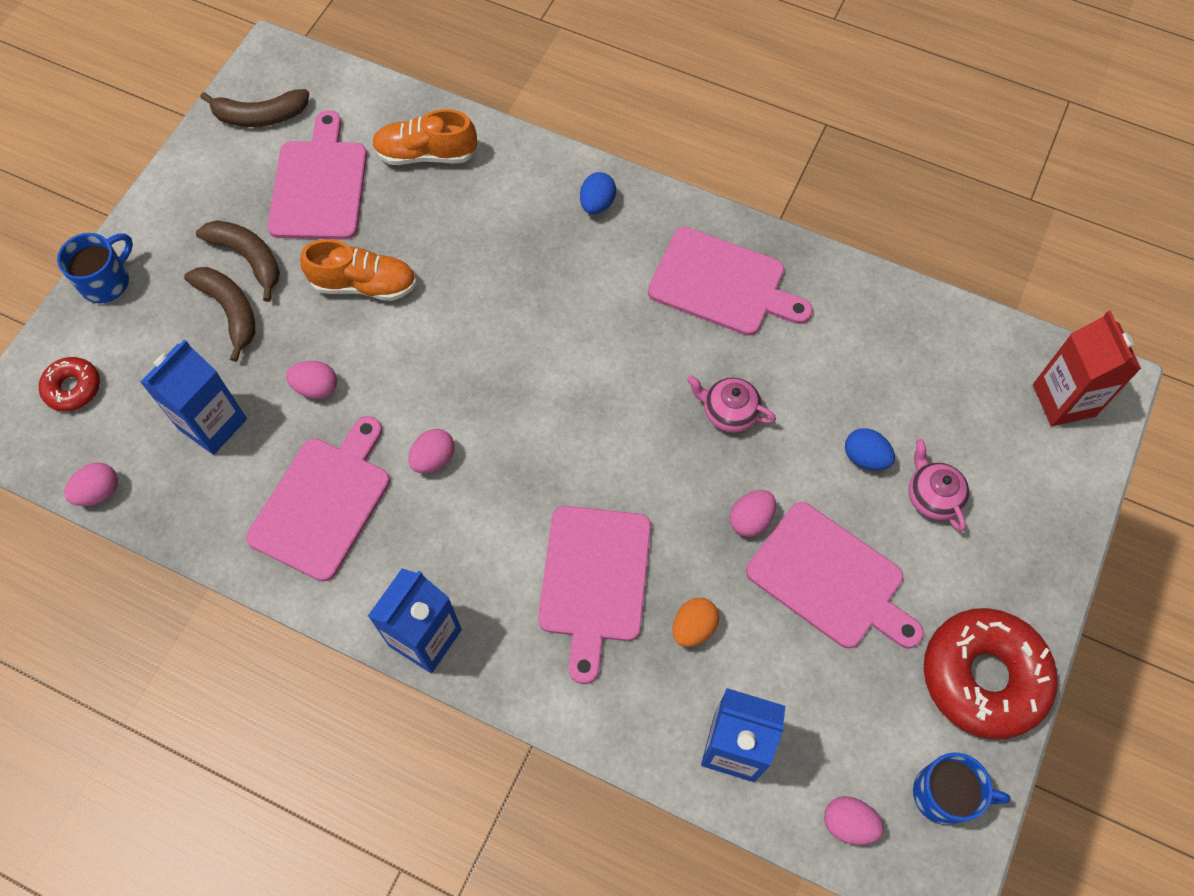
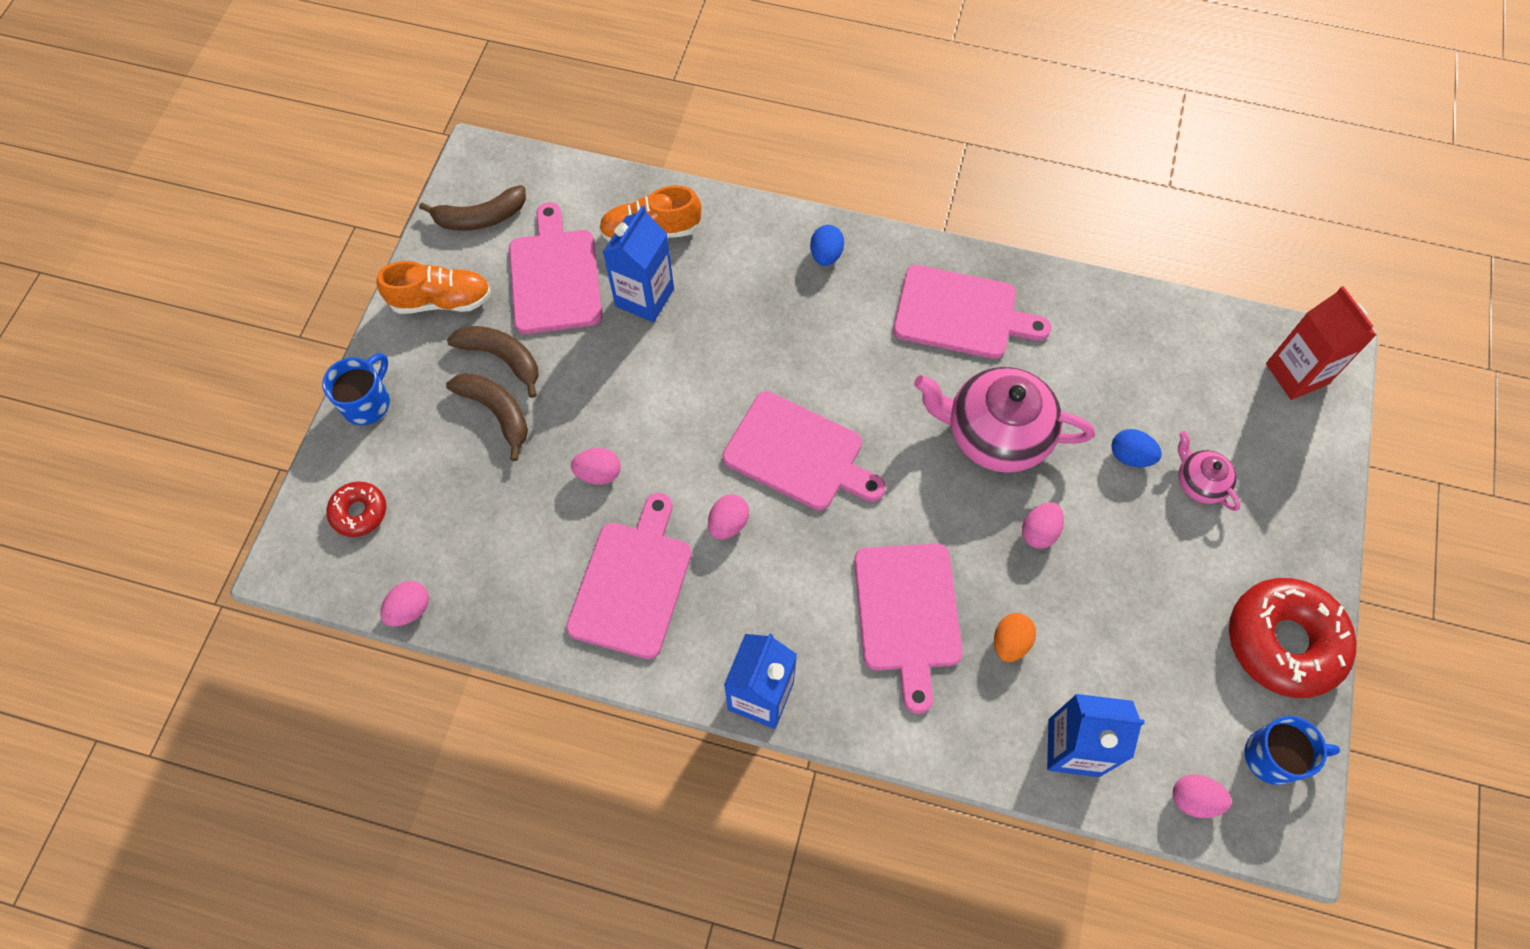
camera: 10 degrees left, 0 degrees up
(212, 424) = (506, 525): blue carton -> blue carton (644, 297)
(364, 284) = (621, 366): orange shoe -> orange shoe (441, 300)
(729, 412) = (995, 434): pink teapot -> pink teapot, size x2.00
(830, 579) = (1125, 575): pink cutting board -> pink cutting board (798, 454)

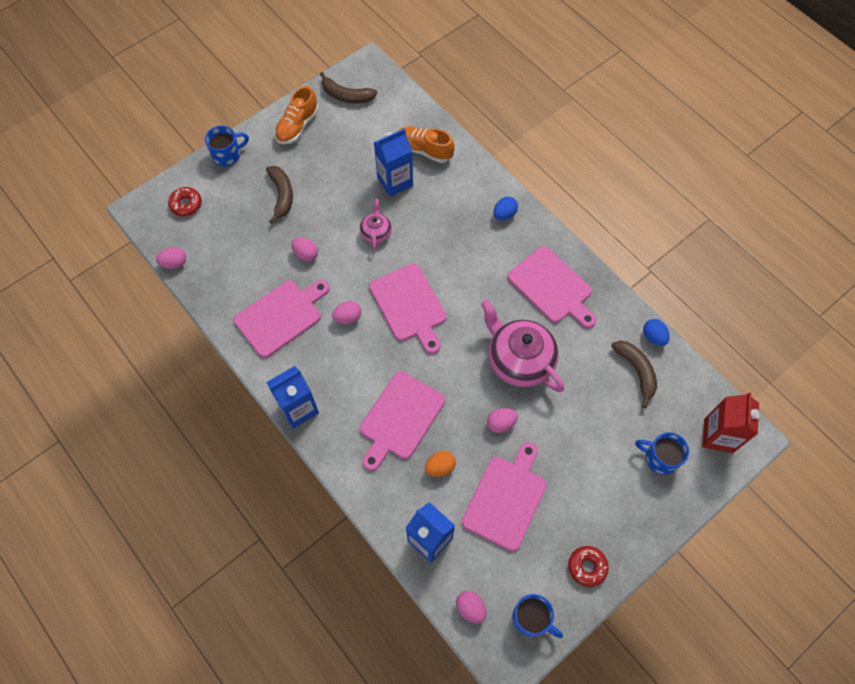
camera: 35 degrees right, 0 degrees up
(441, 300) = (297, 126): orange shoe -> orange shoe turned 90 degrees clockwise
(502, 358) = (304, 171): brown banana -> brown banana (636, 371)
(554, 276) = (359, 145): pink cutting board -> pink cutting board (506, 499)
(1130, 456) = (583, 418): blue egg -> blue egg (653, 337)
(1199, 482) = (610, 456): pink teapot -> pink teapot (376, 232)
(1256, 446) = (660, 458): none -> blue mug
(1283, 642) = (587, 567): red donut -> red donut, size x0.51

